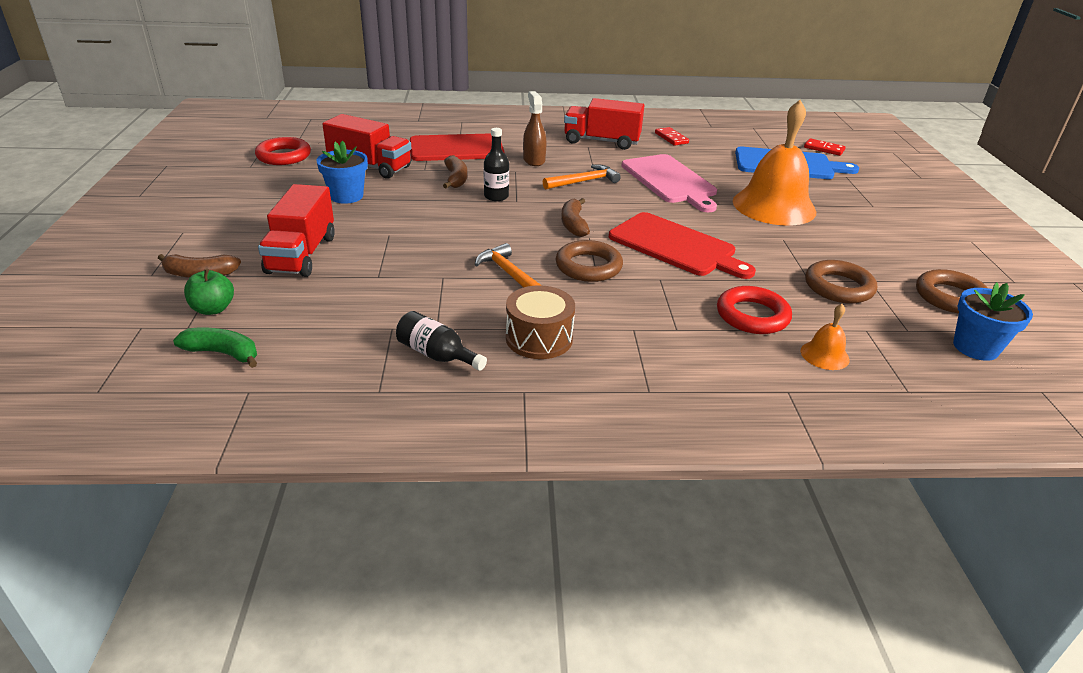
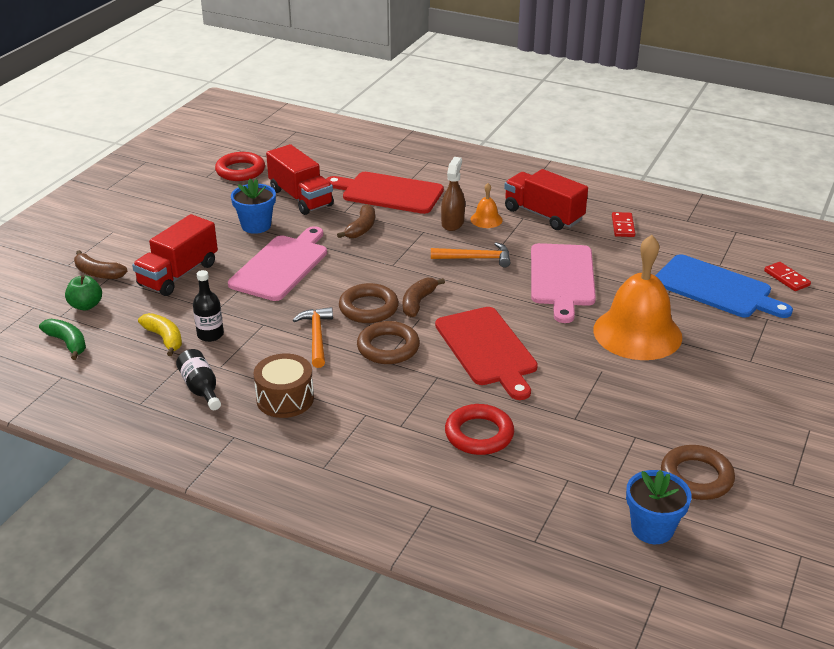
camera: 30 degrees right, 0 degrees up
(344, 317) = (164, 338): none -> yellow banana
(408, 223) = (281, 266): none -> pink cutting board
(496, 196) = (379, 256): black bottle -> black bottle (210, 335)
(824, 355) = (500, 488): orange bell -> orange bell (486, 219)
(838, 287) = (594, 433): brown ring -> brown ring (368, 308)

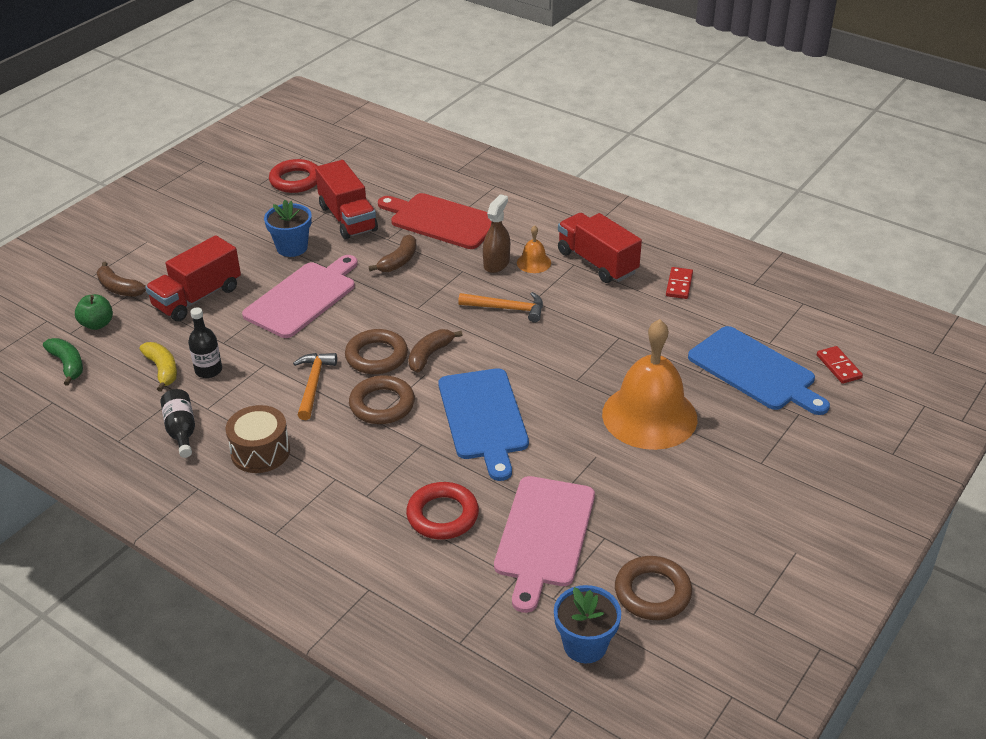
camera: 10 degrees right, 5 degrees up
(487, 349) = (483, 418): red cutting board -> blue cutting board
(562, 278) = (591, 341): pink cutting board -> pink cutting board (544, 536)

